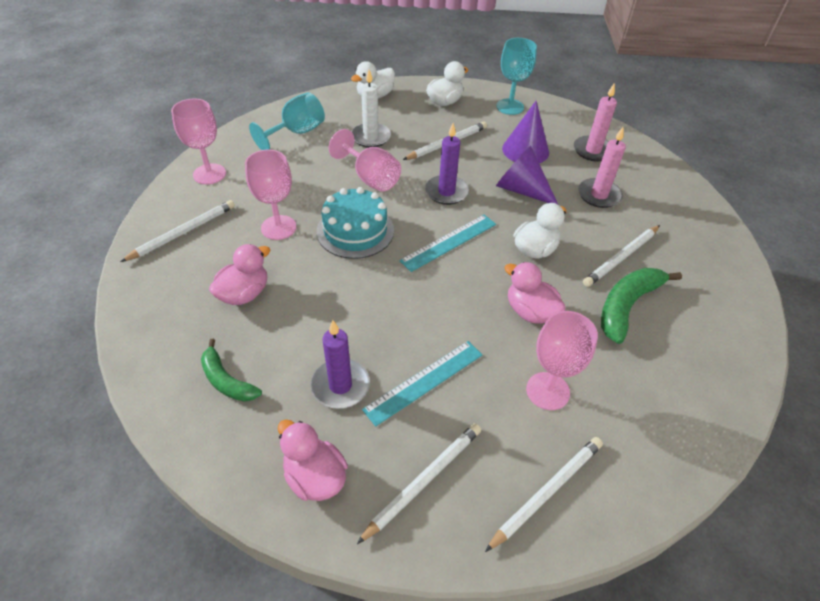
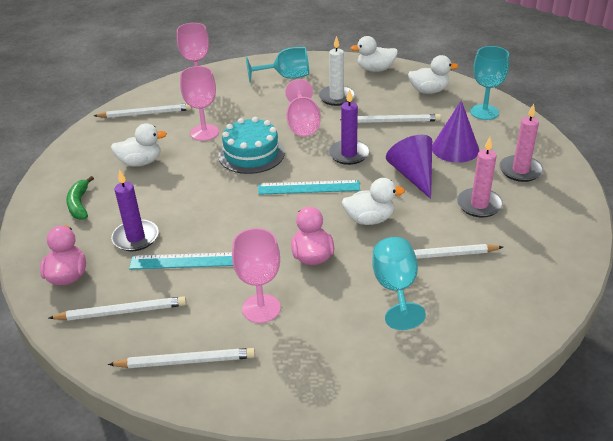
camera: 40 degrees right, 10 degrees down
(244, 294) = (140, 162): pink duck -> white duck
(627, 306) = (395, 289): green banana -> turquoise goblet

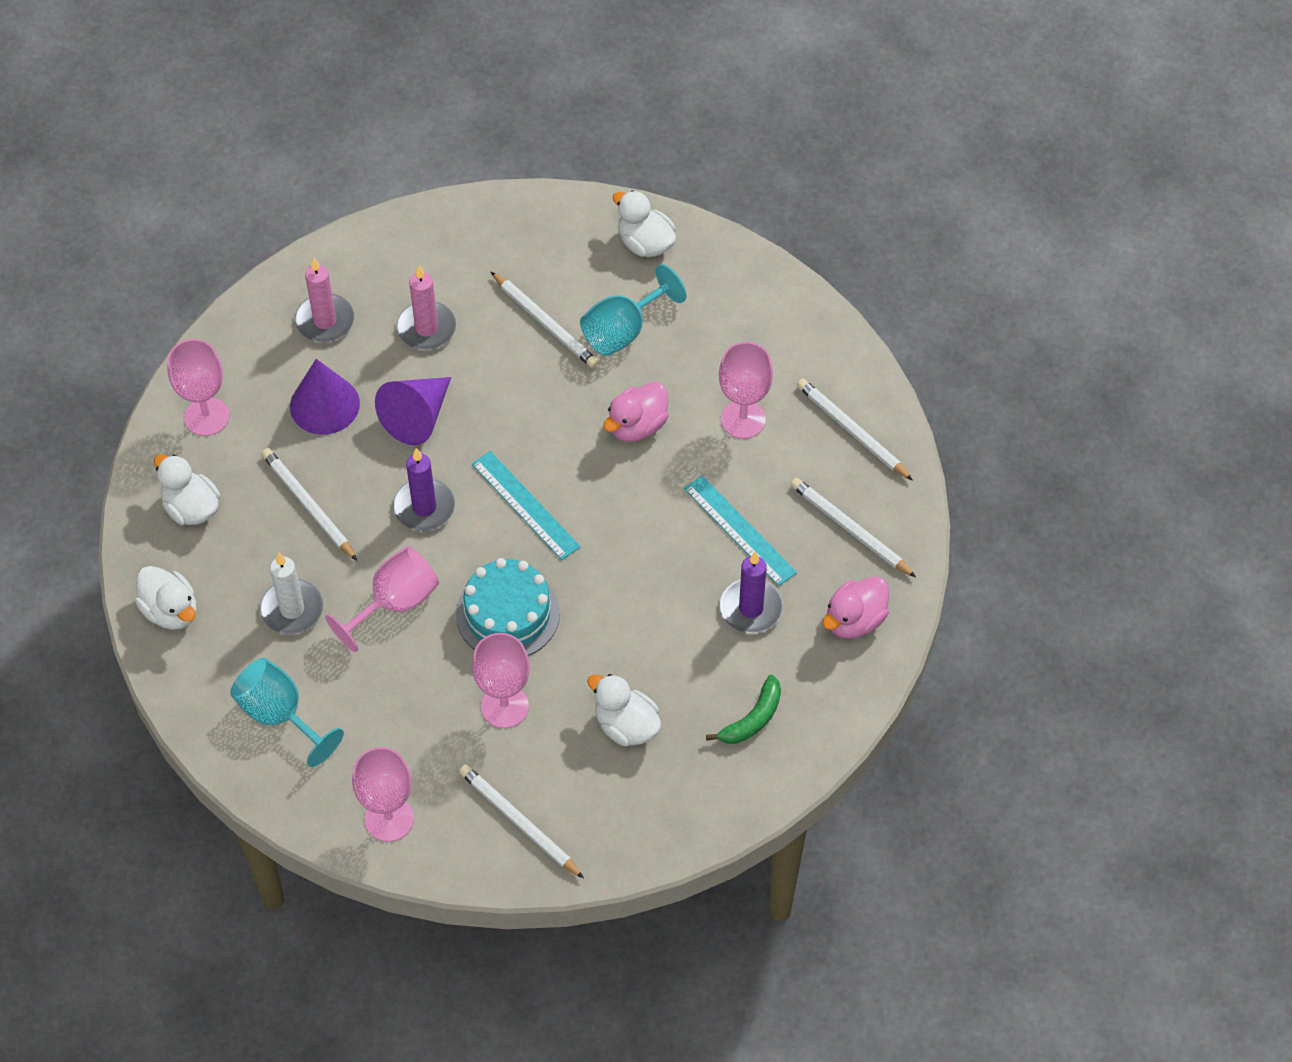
camera: 130 degrees left, 20 degrees up
(369, 219) = (535, 412): white duck -> white duck (645, 243)
(484, 112) = (207, 416): turquoise goblet -> pink goblet

